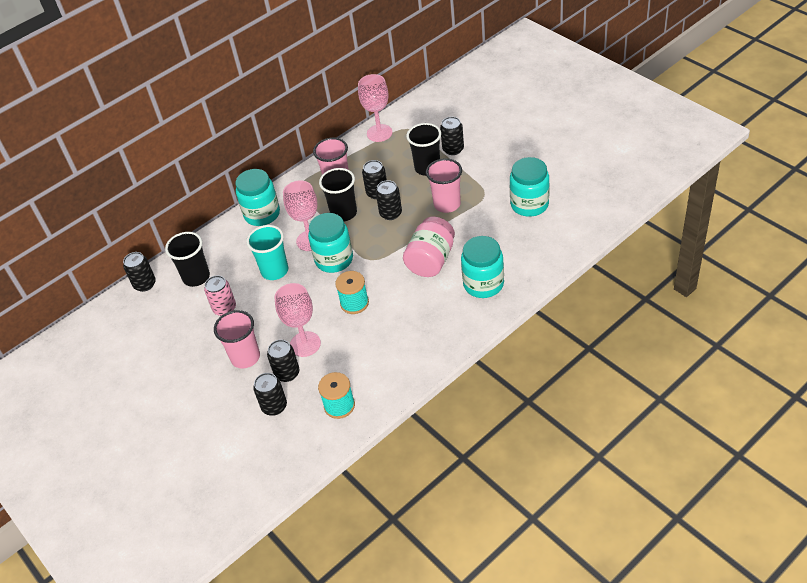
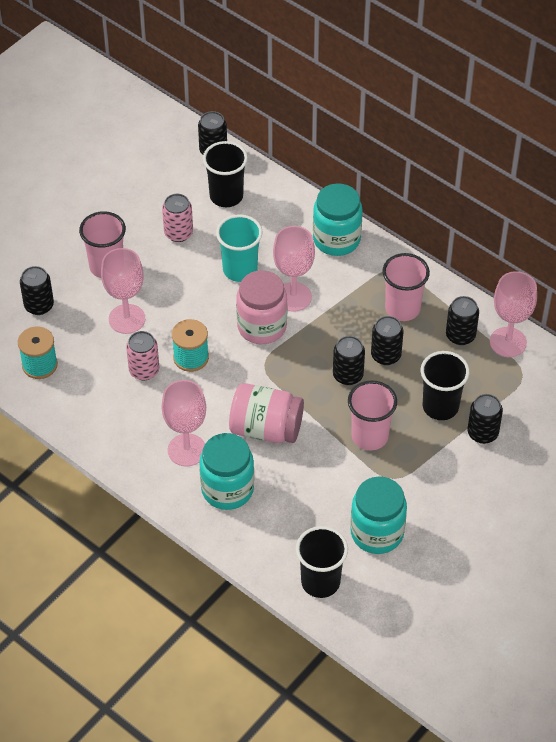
camera: 75 degrees right, 5 degrees up
(287, 373) = (84, 309): black can -> black can (460, 335)
(334, 259) = (262, 326): turquoise jar -> pink jar
(343, 213) = (344, 324): black cup -> black cup (320, 582)
(360, 333) = (144, 370): none -> pink can
(443, 307) = (187, 450): none -> pink goblet

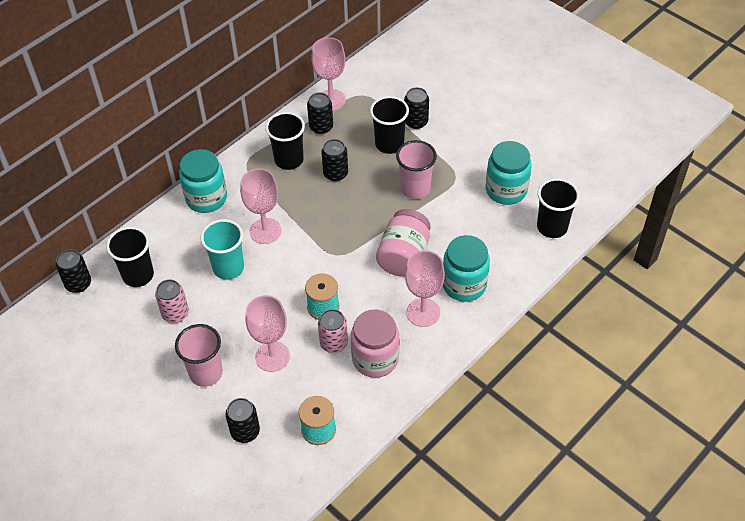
camera: 85 degrees left, 0 degrees up
(262, 326) = (295, 254): pink jar -> pink jar (375, 359)
(348, 375) = (353, 199): black can -> none
(402, 308) = (289, 160): pink cup -> black cup

